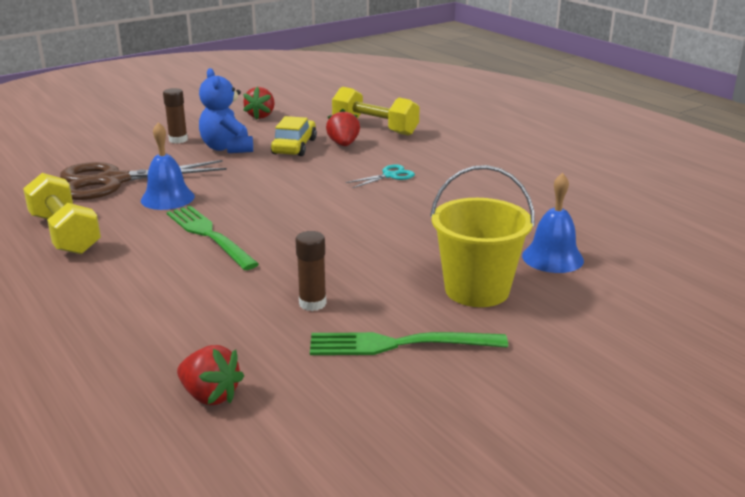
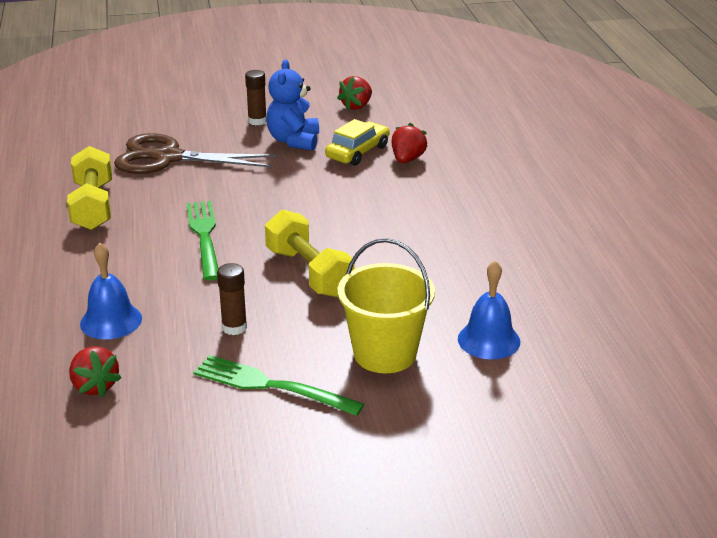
camera: 25 degrees right, 5 degrees up
(167, 198) = (199, 187): blue bell -> blue bell (111, 321)
(375, 128) = (457, 145): yellow dumbbell -> yellow dumbbell (309, 272)
(390, 176) = (419, 208): turquoise scissors -> none

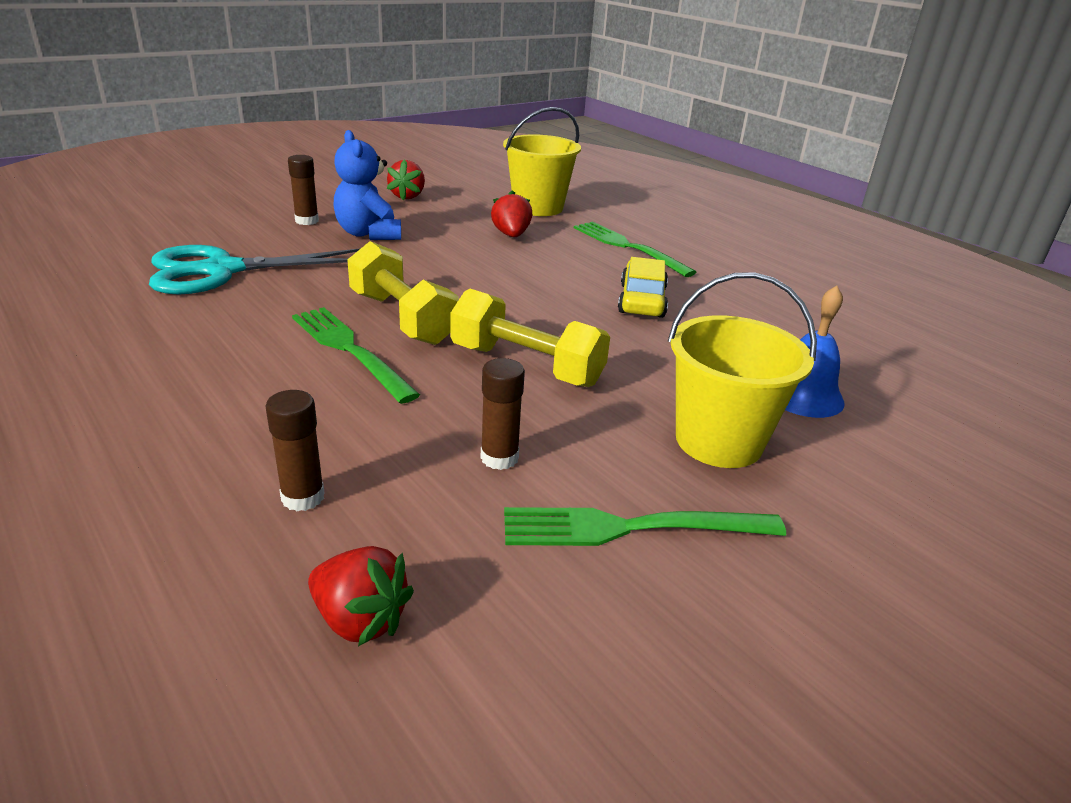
camera: 30 degrees left, 0 degrees up
(93, 206) = (152, 342): yellow dumbbell -> yellow dumbbell (402, 318)
(111, 321) = (303, 497): blue bell -> brown glue stick
(168, 158) = (222, 270): brown scissors -> turquoise scissors
(358, 152) = (452, 235): yellow car -> yellow car (642, 300)
(460, 134) = (538, 207): none -> yellow bucket
(497, 188) = (627, 247): none -> green fork

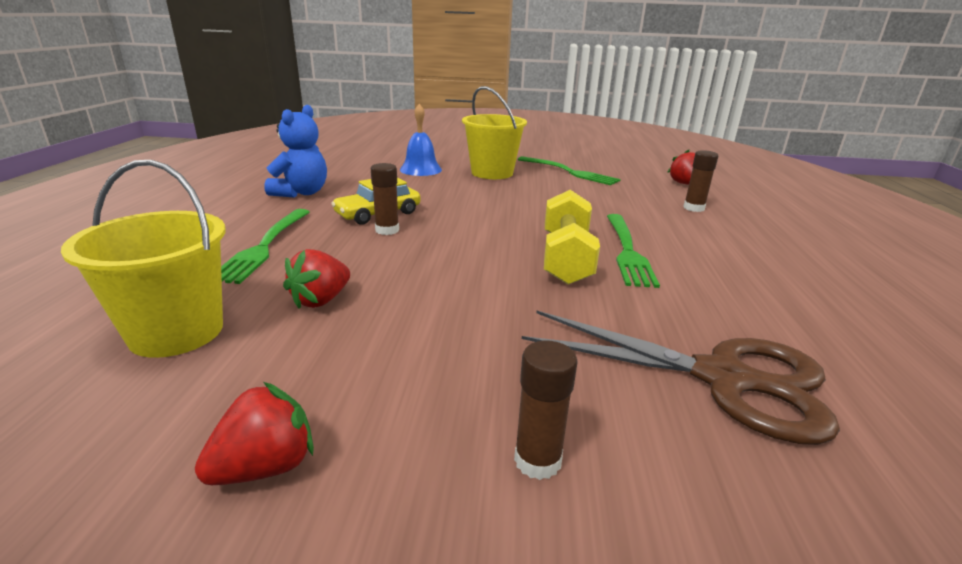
camera: 135 degrees left, 5 degrees down
(222, 270) = (722, 378): turquoise scissors -> brown scissors
(369, 234) = (475, 375): blue teddy bear -> blue teddy bear (301, 193)
(499, 458) = (593, 194): brown glue stick -> brown glue stick (387, 230)
(526, 365) = (525, 212): yellow dumbbell -> none

